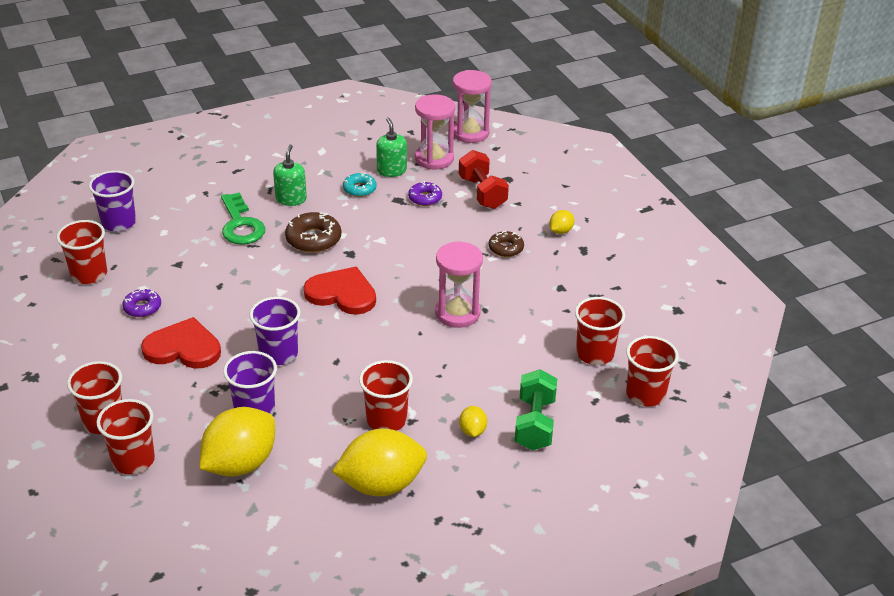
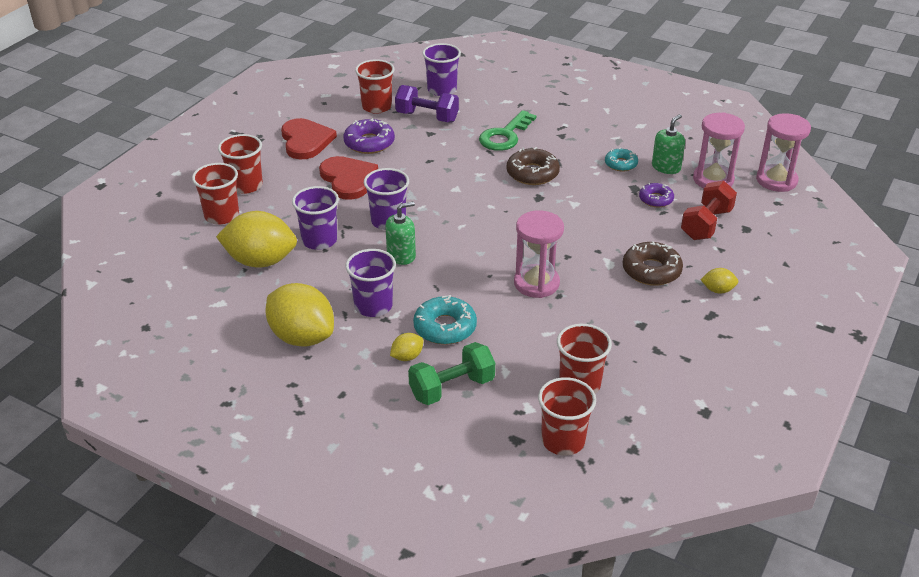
camera: 55 degrees right, 0 degrees up
(142, 307) = (369, 143): purple donut -> purple donut, size x1.58
(150, 253) = (427, 117): none -> purple dumbbell
(291, 199) = (564, 141): green soap dispenser -> green soap dispenser (401, 255)
(342, 293) = (488, 216): red heart -> red heart (306, 141)
(386, 420) = (373, 306): red cup -> purple cup
(458, 391) = (445, 327): none -> turquoise donut
(506, 248) = (651, 270): brown donut -> brown donut, size x1.58

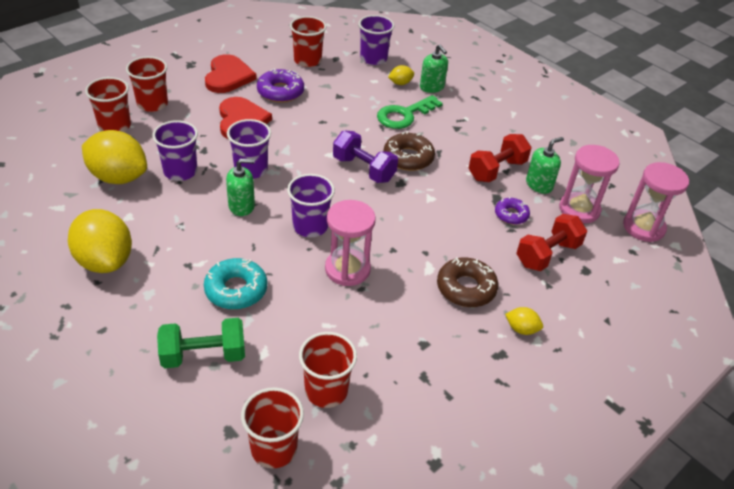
camera: 15 degrees right, 5 degrees up
(373, 306) = (186, 249): purple cup -> purple cup (310, 226)
(407, 357) = (183, 309): yellow lemon -> yellow lemon (400, 83)
(427, 117) = (345, 80): purple dumbbell -> purple dumbbell (364, 169)
(515, 103) = (432, 87): none -> green soap dispenser
(621, 164) = (496, 170): turquoise donut -> red dumbbell

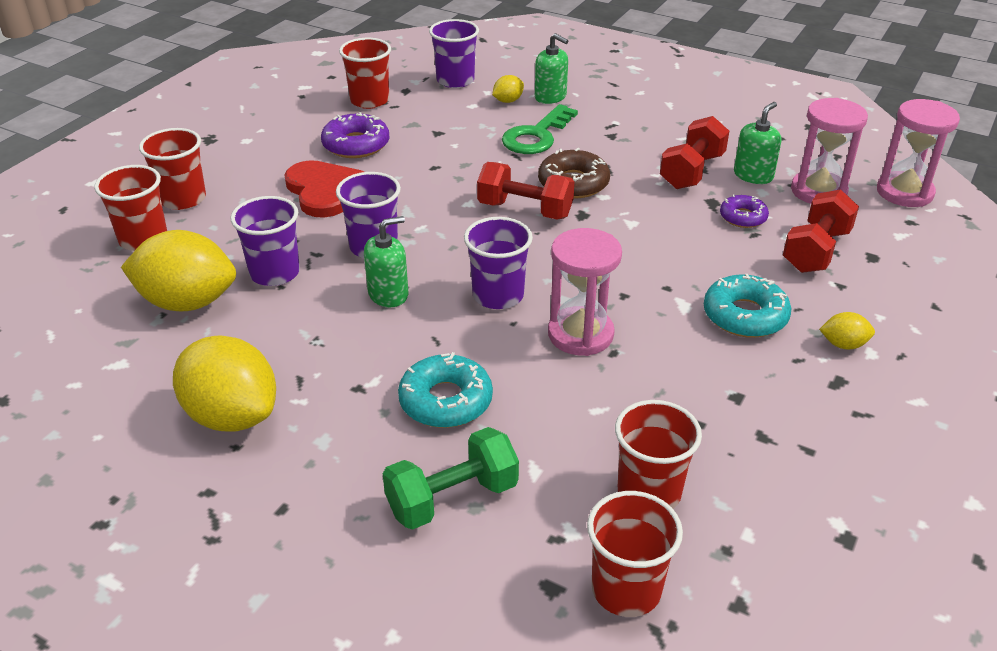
camera: 15 degrees left, 5 degrees down
(228, 76) = (272, 142): red heart -> none
(364, 169) = (525, 210): purple dumbbell -> red dumbbell
(466, 288) = (745, 316): brown donut -> turquoise donut

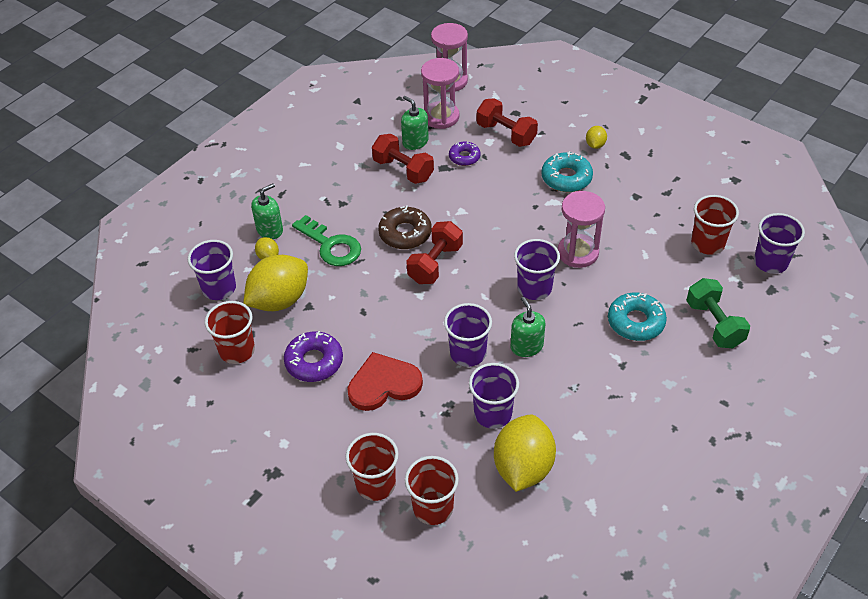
camera: 80 degrees left, 10 degrees up
(232, 416) = (646, 431): yellow lemon -> yellow lemon (279, 300)
(626, 589) = (770, 262): red cup -> purple cup

